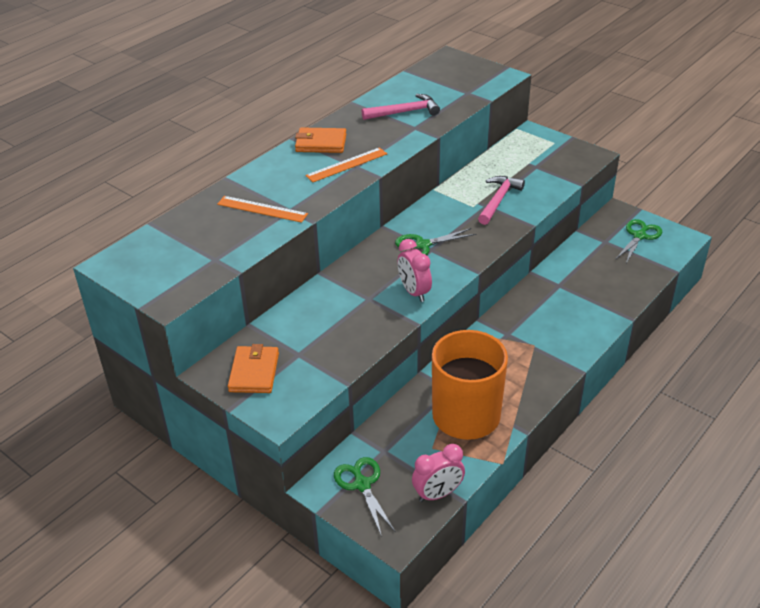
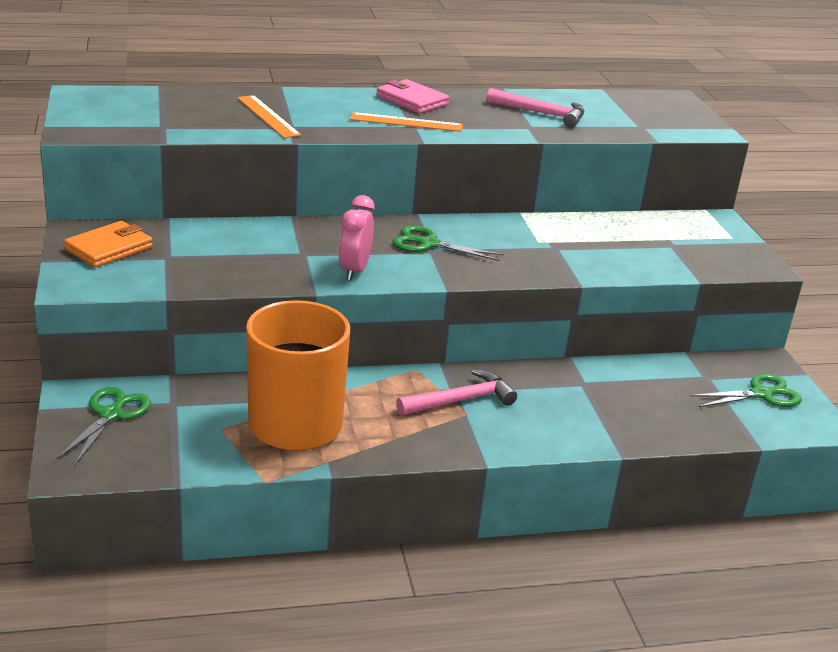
camera: 35 degrees right, 10 degrees down
(321, 143) = (412, 100): orange wallet -> pink wallet
(437, 494) = (162, 464): pink clock -> none
(498, 200) = (576, 250): pink hammer -> pink hammer (460, 400)

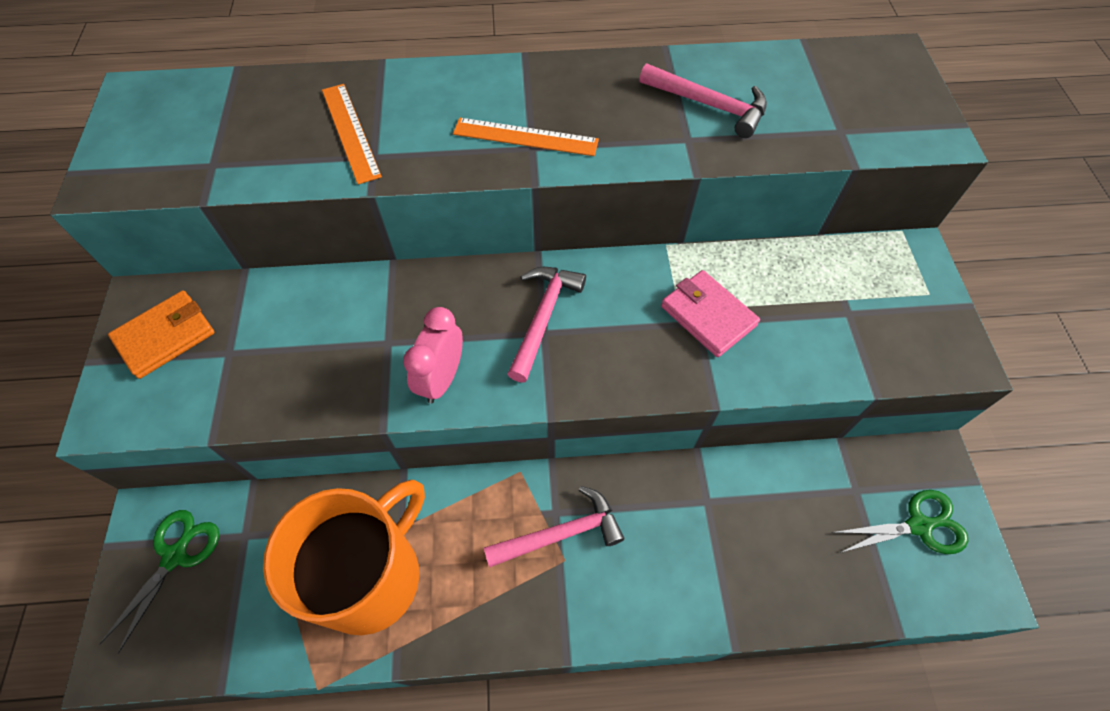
camera: 10 degrees right, 30 degrees up
(412, 100) = (543, 83): pink wallet -> pink wallet (708, 316)
(429, 244) = (543, 318): green scissors -> pink hammer

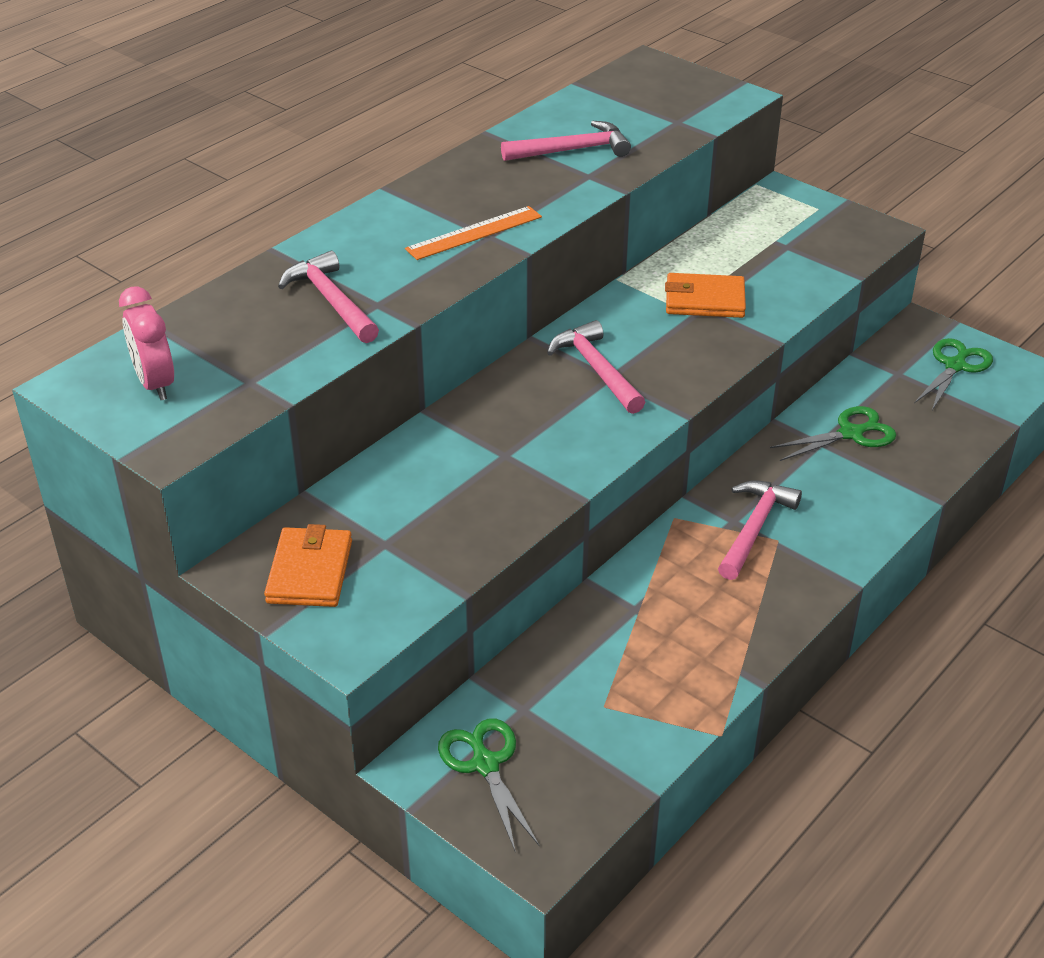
camera: 45 degrees left, 20 degrees down
(350, 132) = (331, 301): orange ruler -> pink hammer
(371, 576) = (660, 651): orange mug -> none
(442, 379) = (580, 446): pink clock -> pink clock (155, 384)
(708, 316) = (704, 300): pink wallet -> orange wallet
(741, 514) = (850, 434): none -> green scissors

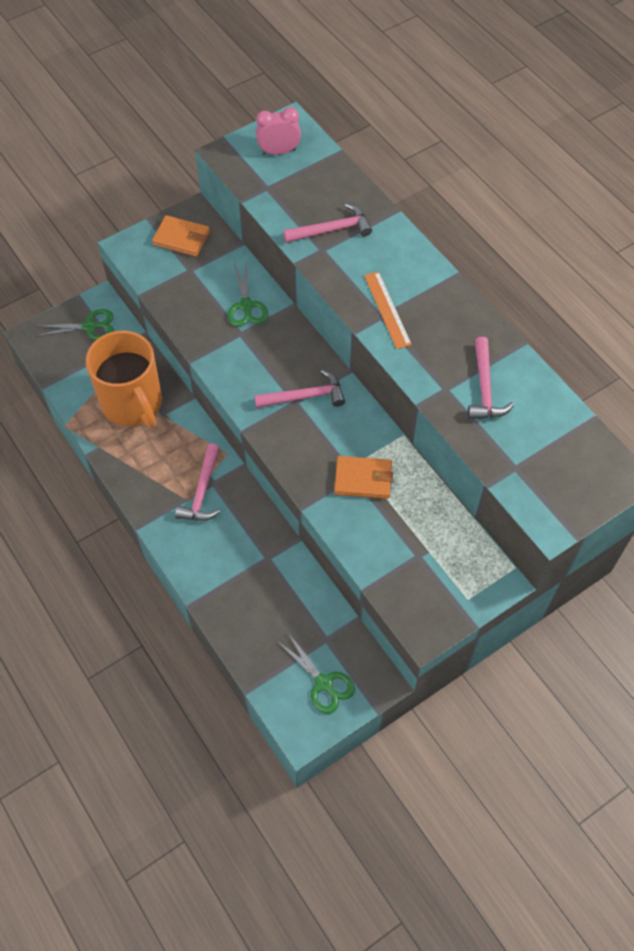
camera: 105 degrees right, 20 degrees up
(633, 652) = (133, 404): none -> orange mug
(704, 300) = (363, 479): orange wallet -> orange wallet turned 75 degrees clockwise
(754, 529) = (202, 491): pink hammer -> pink hammer turned 60 degrees clockwise
(850, 434) = (270, 580): green scissors -> green scissors (246, 306)

